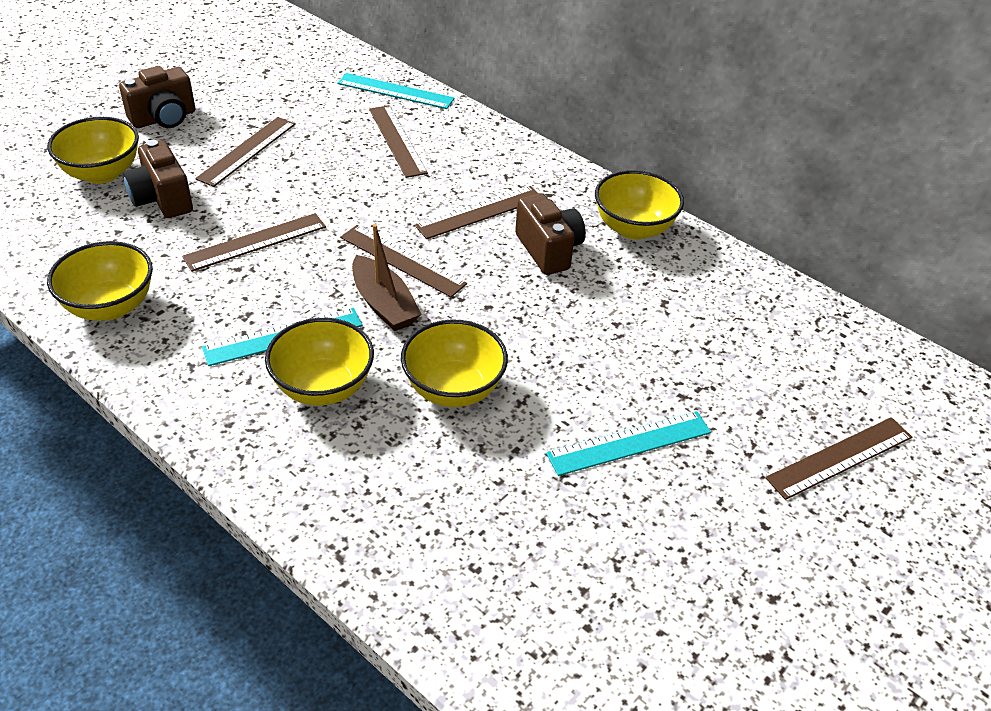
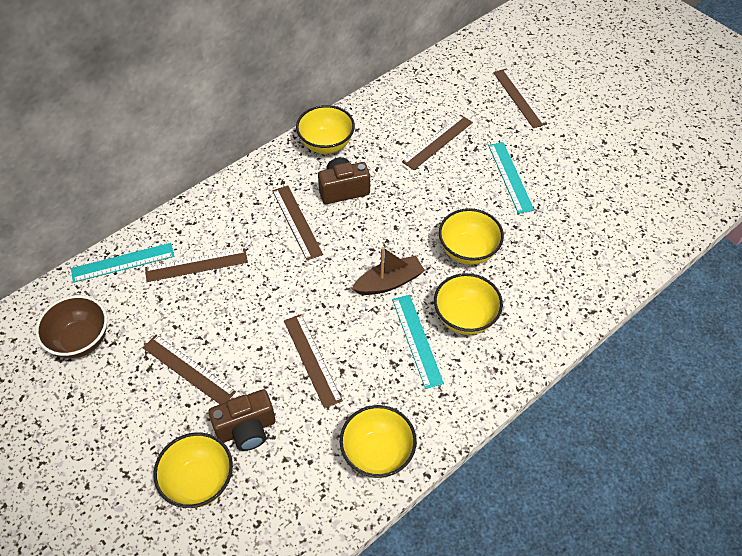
camera: 80 degrees left, 10 degrees up
(164, 118) = (121, 438): brown camera -> none
(289, 79) = (80, 340): none -> brown bowl
(395, 91) = (123, 262): turquoise ruler -> turquoise ruler turned 45 degrees clockwise
(402, 260) = (344, 270): brown ruler -> brown ruler (437, 142)

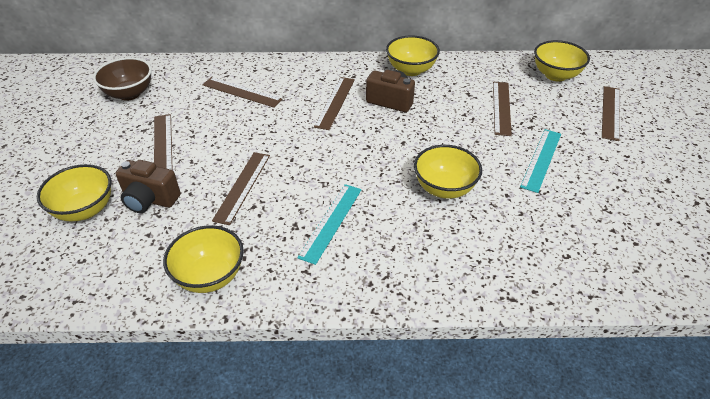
camera: 40 degrees right, 10 degrees down
(123, 262) = (203, 68): turquoise ruler -> none
(389, 282) = (356, 173): brown boat -> none
(437, 142) = (501, 107): brown ruler -> brown ruler turned 75 degrees counterclockwise
(465, 318) = (388, 231): yellow bowl -> yellow bowl (555, 75)

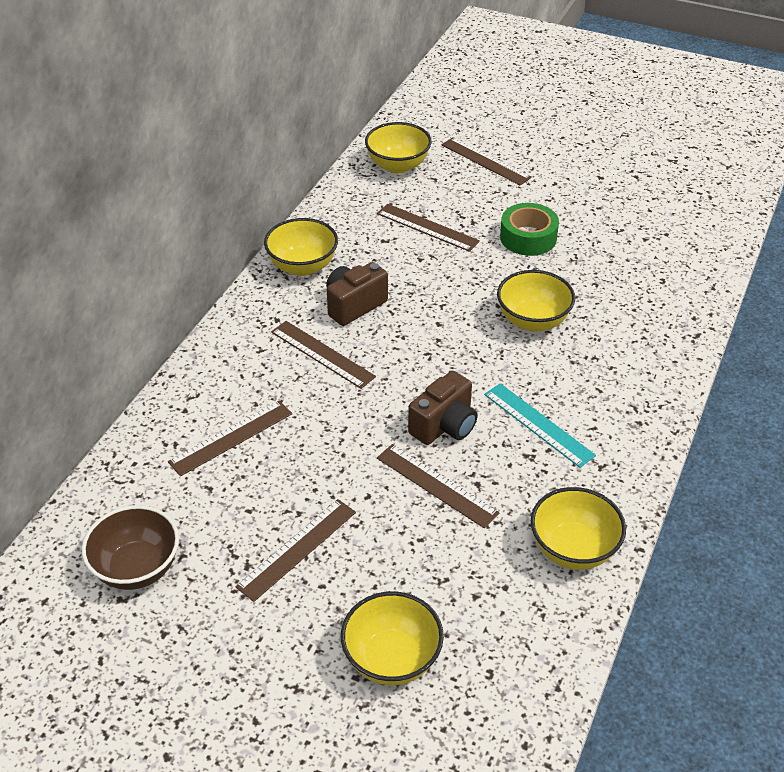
camera: 65 degrees left, 0 degrees up
(150, 200) = (410, 583): brown camera -> brown camera (444, 426)
(163, 144) = (297, 549): brown ruler -> brown ruler turned 60 degrees counterclockwise
(541, 159) = (528, 237): turquoise ruler -> green tape

